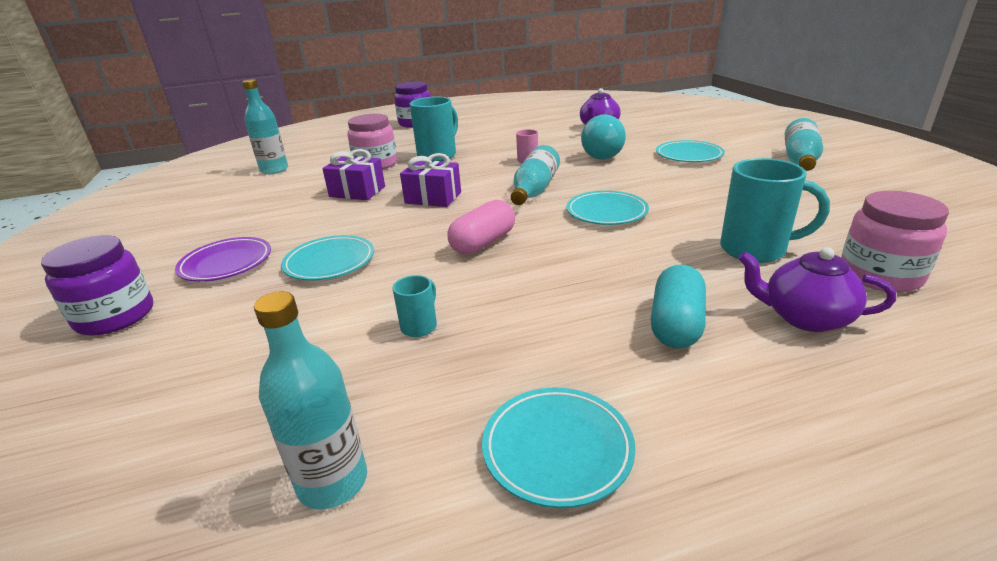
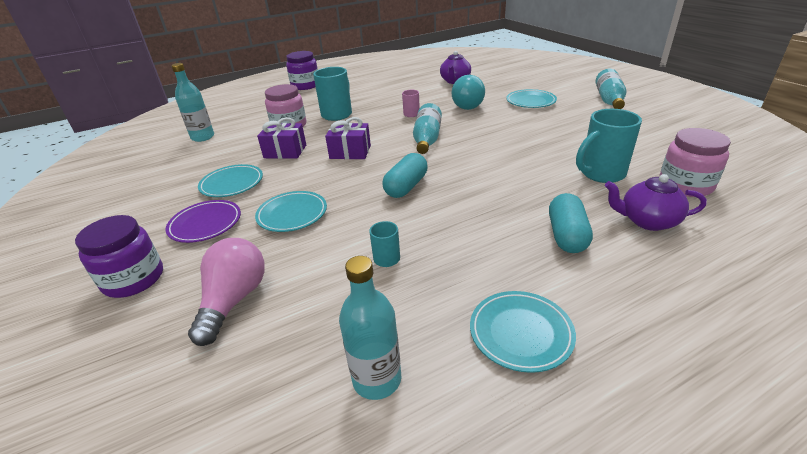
camera: 10 degrees left, 5 degrees up
(211, 355) = (234, 300): none -> pink light bulb
(483, 243) = (406, 187): pink capsule -> turquoise capsule
(606, 212) = (488, 153): turquoise plate -> turquoise plate (232, 184)
(755, 249) = (601, 174): turquoise mug -> turquoise mug turned 150 degrees clockwise

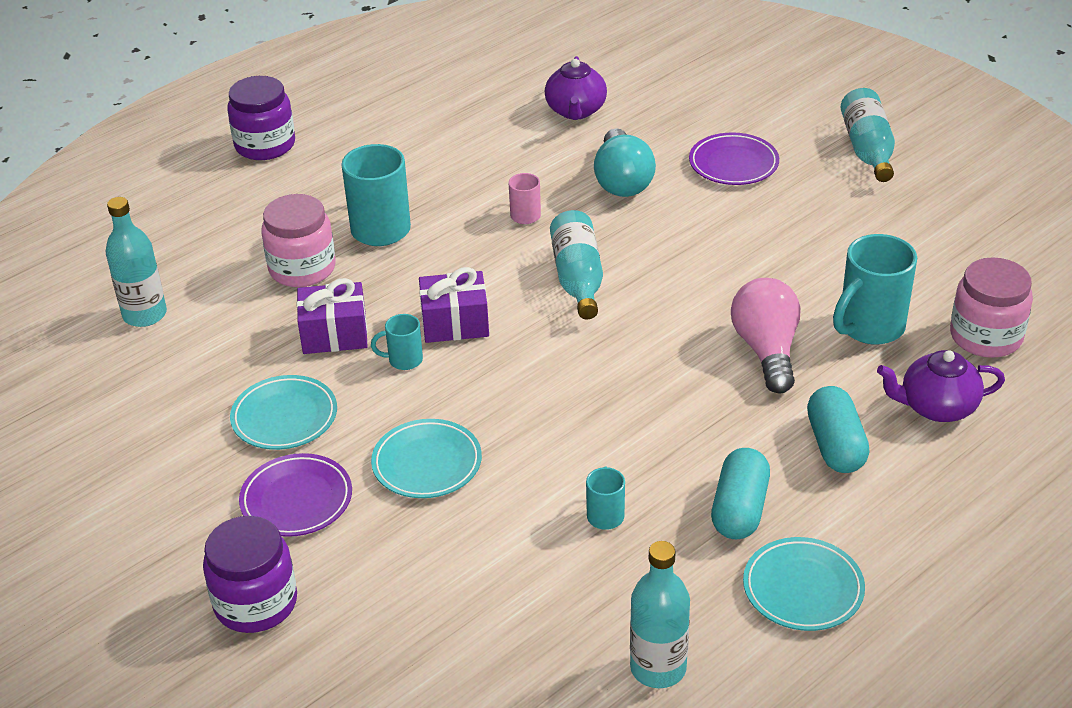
camera: 15 degrees left, 5 degrees up
(234, 300) = (427, 608): pink light bulb -> pink light bulb (766, 350)
(313, 165) = (404, 360): none -> turquoise mug
(406, 187) = (583, 388): turquoise capsule -> turquoise capsule (739, 509)
(530, 102) = (733, 164): turquoise plate -> purple plate

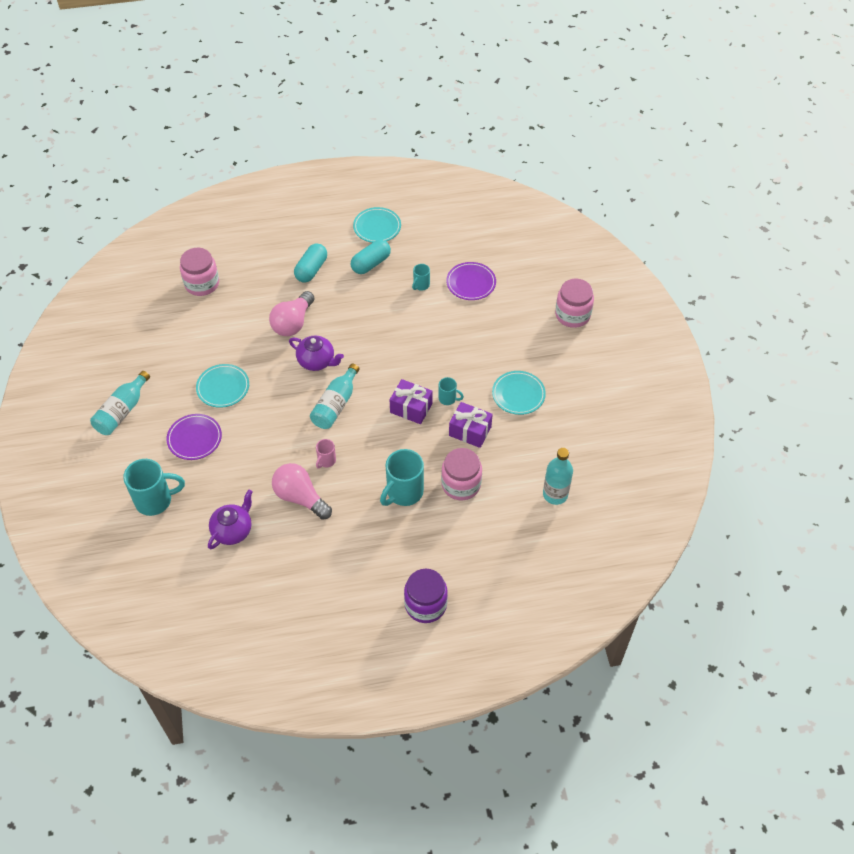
camera: 150 degrees left, 15 degrees up
(256, 603) = (572, 315): purple jar -> pink jar
(296, 500) = (534, 351): purple plate -> purple plate (471, 283)
(427, 463) = (472, 341): turquoise plate -> turquoise plate (223, 388)
(522, 169) = (300, 497): none -> pink light bulb
(622, 181) = (259, 458): turquoise light bulb -> none
(658, 668) = (448, 226): turquoise bottle -> none
(869, 327) = (241, 312): turquoise mug -> turquoise mug (155, 500)
(936, 407) = (257, 265): purple teapot -> purple teapot (317, 361)

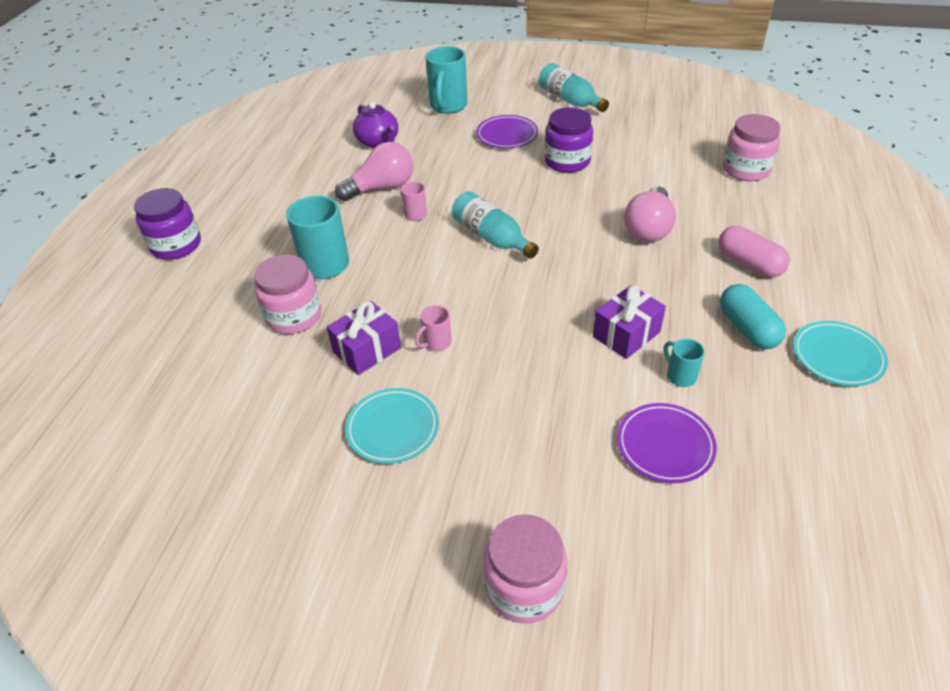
camera: 115 degrees right, 10 degrees down
(223, 388) = (567, 161): turquoise plate -> purple jar
(293, 323) = (648, 228): pink light bulb -> pink light bulb turned 120 degrees counterclockwise
(311, 270) = (749, 264): turquoise capsule -> pink capsule
(317, 361) = (571, 236): purple teapot -> none
(411, 408) = (444, 302): purple gift -> purple gift (626, 334)
(448, 399) = (436, 343): turquoise mug -> pink mug
(555, 494) = (197, 409): turquoise bottle -> none

